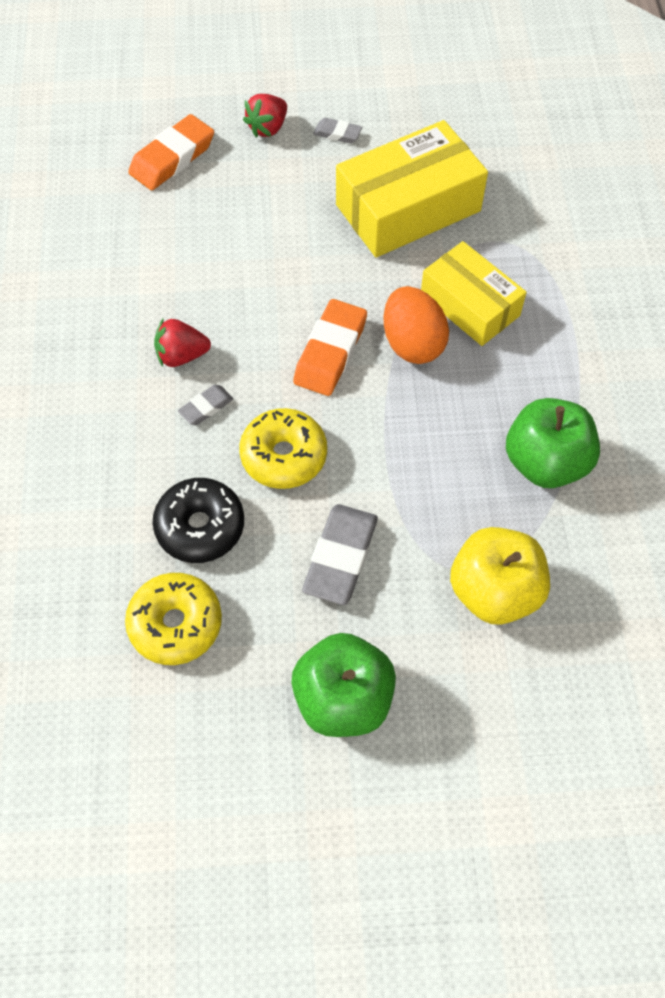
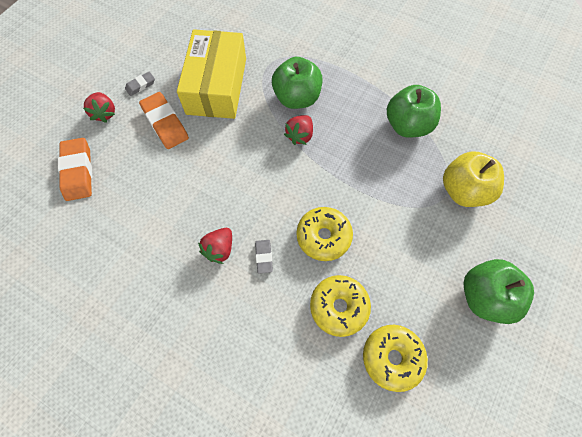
camera: 55 degrees left, 5 degrees up
(200, 527) = (339, 307): black donut -> yellow donut
(330, 352) = (276, 175): orange eraser -> orange eraser (165, 123)
(340, 557) = (402, 247): grey eraser -> none
(412, 343) = (300, 136): orange egg -> red strawberry
(470, 305) = (297, 98): yellow box -> green apple

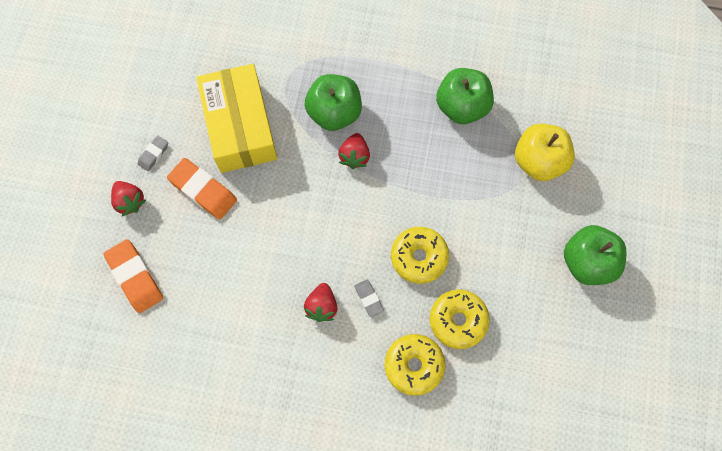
camera: 20 degrees left, 5 degrees up
(392, 357) = (521, 349): yellow donut -> yellow donut (414, 365)

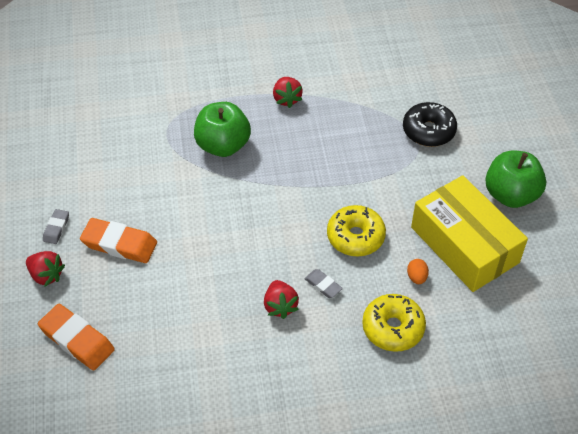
camera: 20 degrees left, 20 degrees down
(240, 126) = (135, 181): yellow box -> yellow box (464, 245)
(354, 156) = (257, 174): red strawberry -> red strawberry (286, 99)
(458, 320) = (416, 277): yellow donut -> orange egg
(462, 106) = (339, 109): green apple -> none
(539, 161) = (428, 131): yellow apple -> black donut

